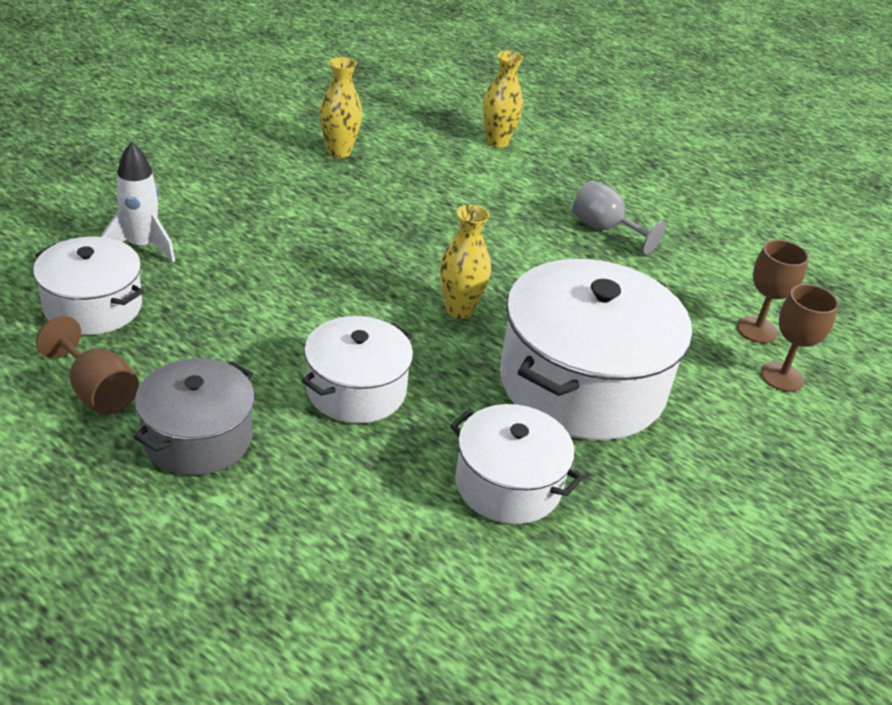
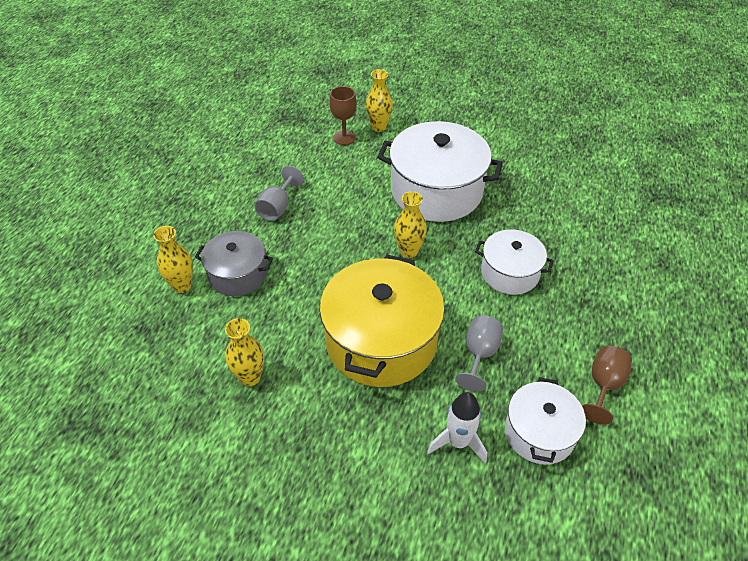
camera: 105 degrees left, 10 degrees up
(198, 438) = (596, 322): grey pot -> grey pot (238, 274)
(239, 305) = (479, 354): none -> grey goblet
(321, 240) = (381, 341): none -> yellow pot
(508, 484) = (527, 201): white pot -> none
(782, 377) = (379, 127): brown goblet -> yellow vase

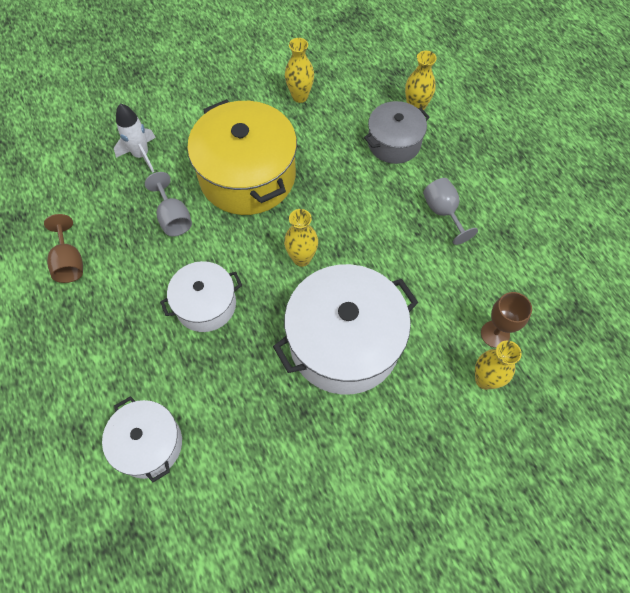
camera: 135 degrees right, 15 degrees up
(539, 432) = (94, 197): white pot -> white pot (149, 444)

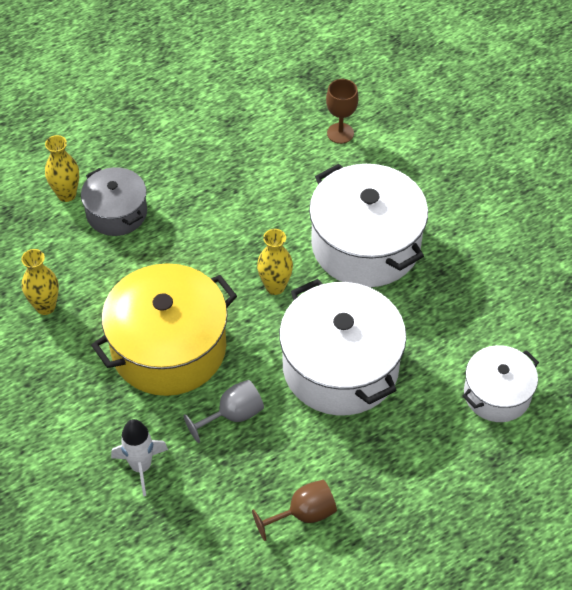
camera: 95 degrees left, 10 degrees down
(206, 304) = (340, 367): white pot -> white pot, size x1.75
(443, 212) = (208, 170): grey goblet -> none
(485, 380) = (386, 141): yellow vase -> none

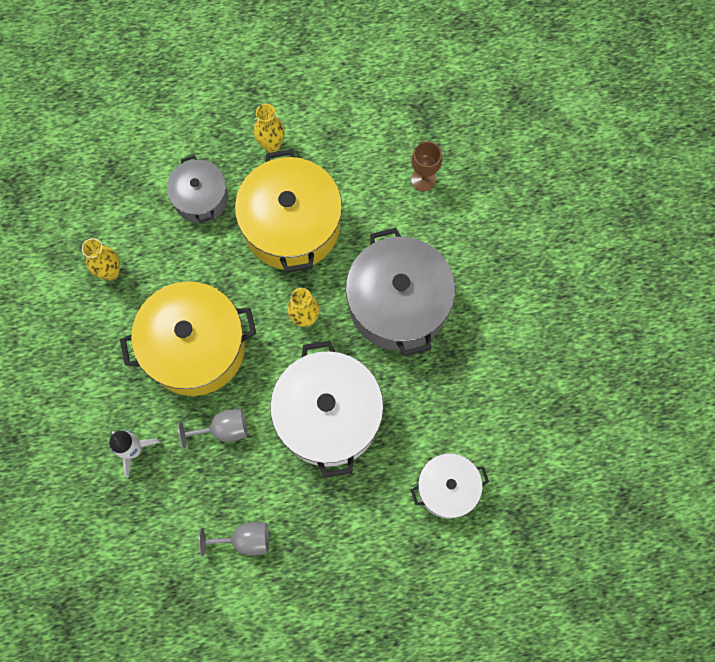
camera: 20 degrees right, 20 degrees up
(66, 194) = (166, 165): yellow vase -> yellow vase (271, 145)
(224, 209) = (291, 225): none -> yellow pot
(303, 514) = (245, 540): brown goblet -> grey goblet
(365, 245) = (398, 303): white pot -> grey pot

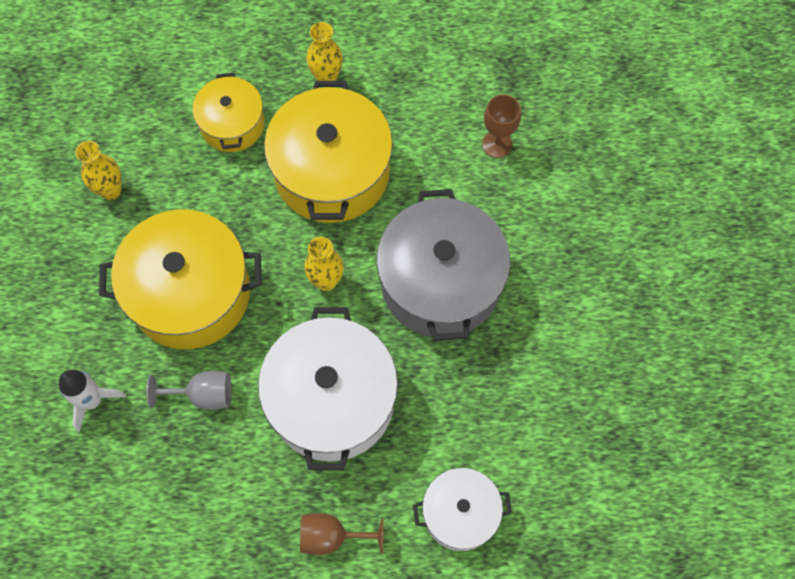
camera: 10 degrees right, 5 degrees down
(201, 198) = (232, 124): grey pot -> yellow pot
(245, 540) = (201, 532): grey goblet -> none
(349, 525) = (331, 536): none -> brown goblet

